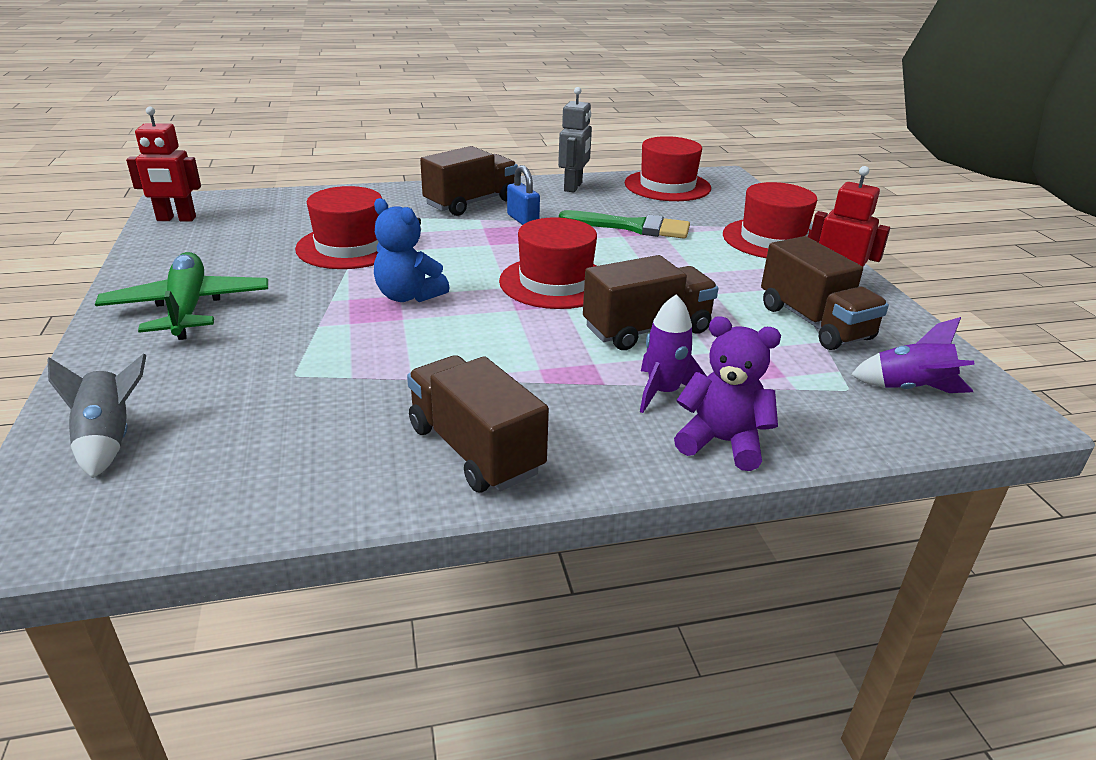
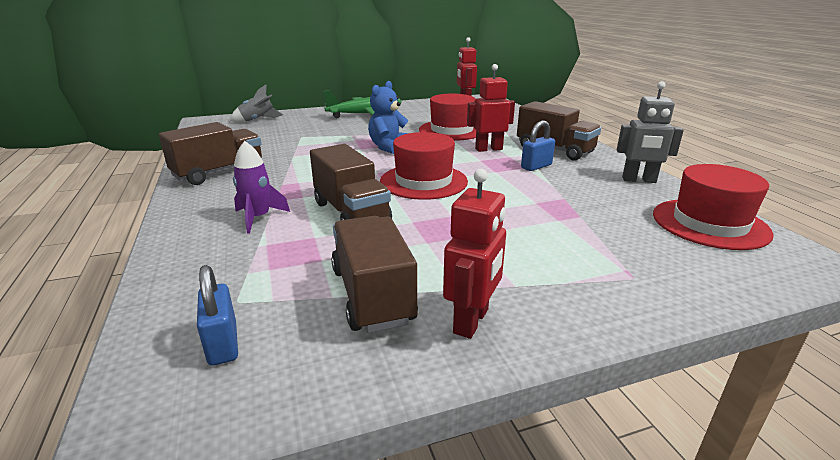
camera: 85 degrees right, 5 degrees down
(450, 234) = (488, 149): none -> red robot
(632, 227) = (561, 206): green brush -> none
(722, 442) = (188, 237): purple teddy bear -> none
(772, 239) = (599, 286): red hat -> none
(814, 323) = (372, 295): brown truck -> brown truck turned 105 degrees clockwise
(910, 389) = (223, 344): purple rocket -> blue padlock

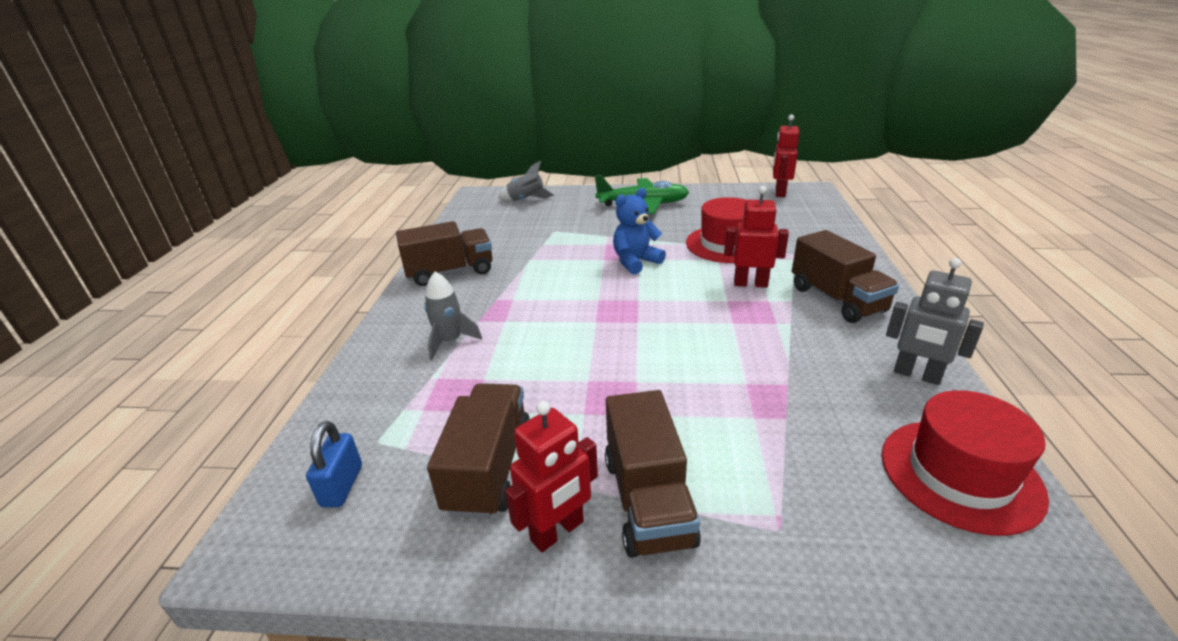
camera: 25 degrees right, 5 degrees up
(258, 218) = (450, 342): purple rocket -> grey rocket
(351, 213) = (536, 353): brown truck -> brown truck (648, 500)
(423, 181) = (638, 323): red hat -> none
(536, 166) = (790, 324): blue padlock -> none

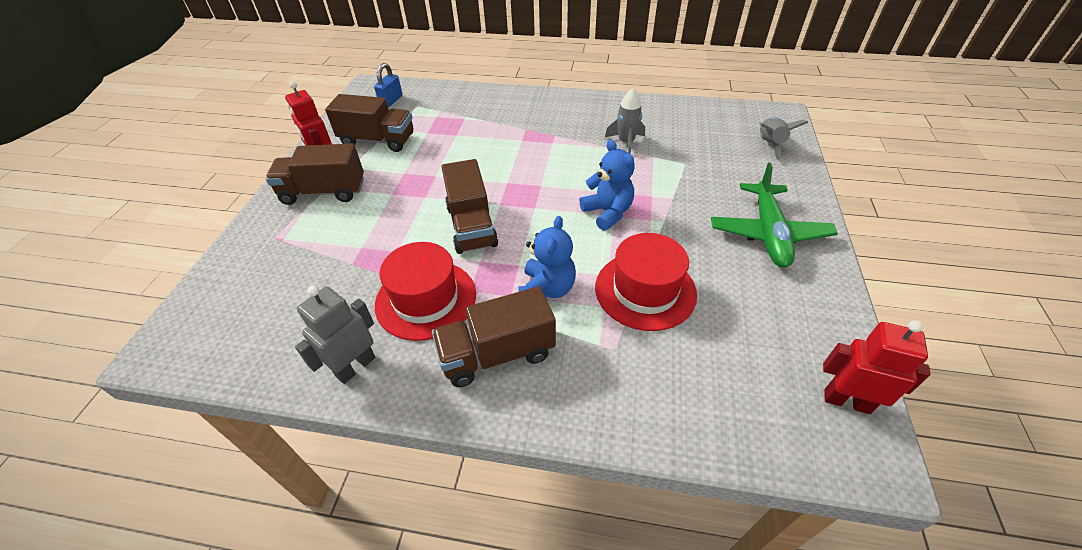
camera: 95 degrees right, 15 degrees up
(342, 486) = (391, 101): blue padlock -> blue padlock turned 75 degrees counterclockwise
(450, 272) = (603, 112): brown truck -> brown truck (471, 226)
(450, 342) = (502, 119): grey rocket -> grey rocket (626, 143)
(750, 283) = (547, 289): red robot -> blue teddy bear
(960, 474) = (252, 339): red hat -> red hat (426, 299)

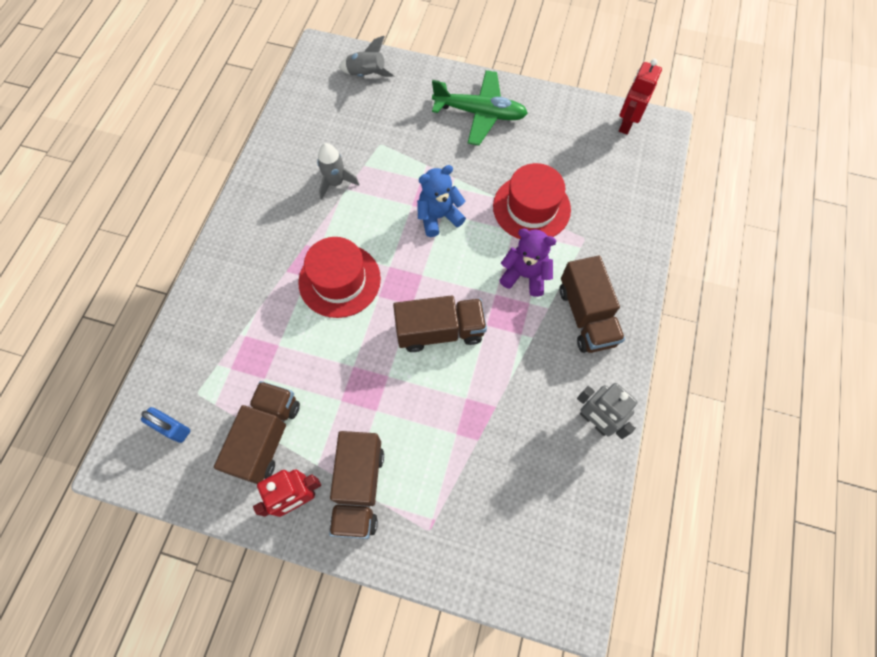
camera: 85 degrees left, 20 degrees up
(426, 299) = (528, 369): red hat -> red hat (339, 280)
(547, 289) = (525, 275): blue teddy bear -> purple teddy bear

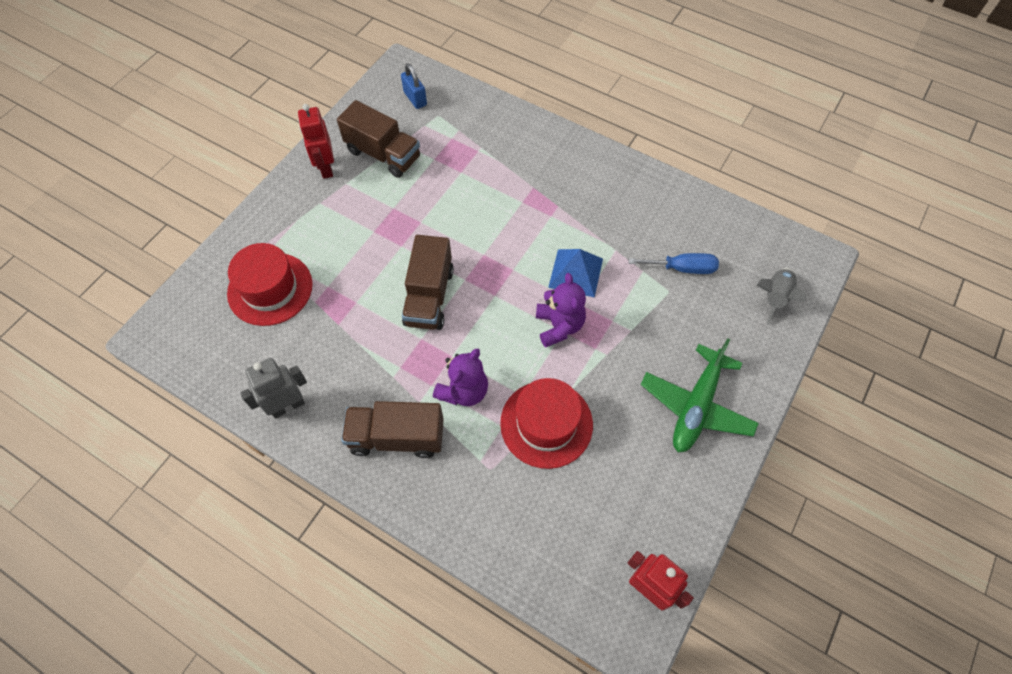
camera: 105 degrees right, 5 degrees down
(172, 428) = (415, 98): blue padlock -> blue padlock turned 75 degrees counterclockwise
(336, 183) = (625, 242): grey rocket -> none
(339, 280) = (510, 226): red hat -> red hat (270, 289)
(354, 137) = (682, 268): none -> blue screwdriver
(359, 488) = (315, 207): brown truck -> none
(379, 215) = (575, 272): none -> blue pyramid
(438, 217) = (559, 326): blue teddy bear -> purple teddy bear

